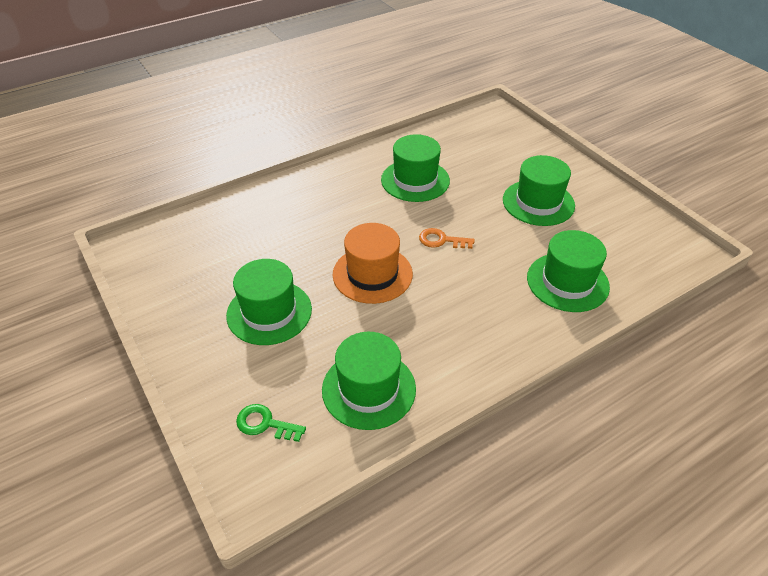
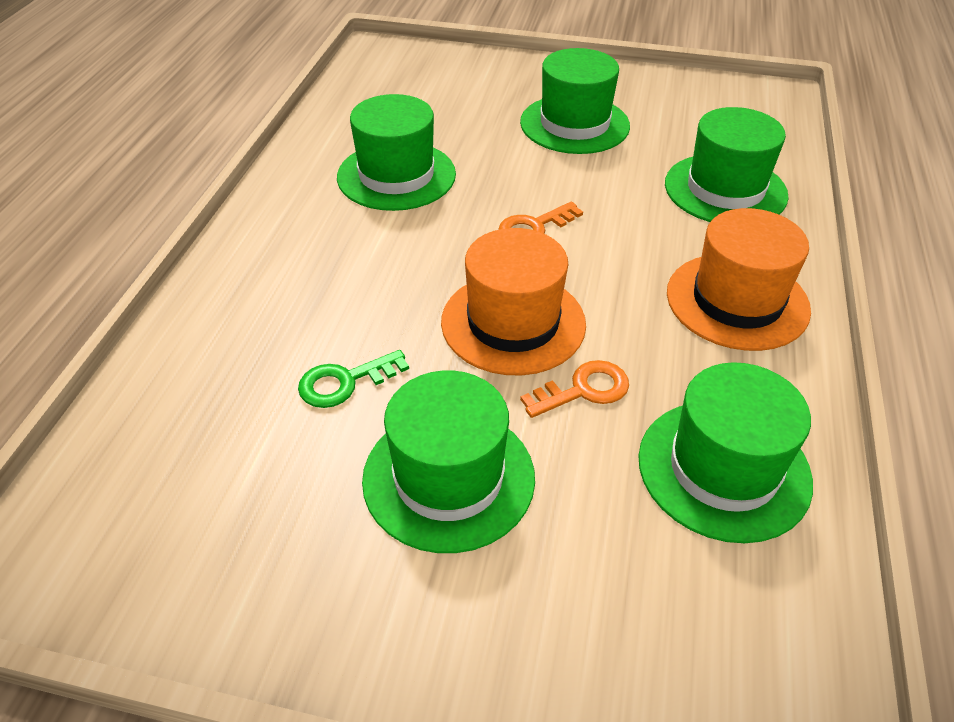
camera: 45 degrees left, 0 degrees up
(265, 424) = (678, 639): green key -> green key (345, 382)
(361, 319) = (583, 390): none -> orange key
(485, 334) = (737, 301): none -> orange hat

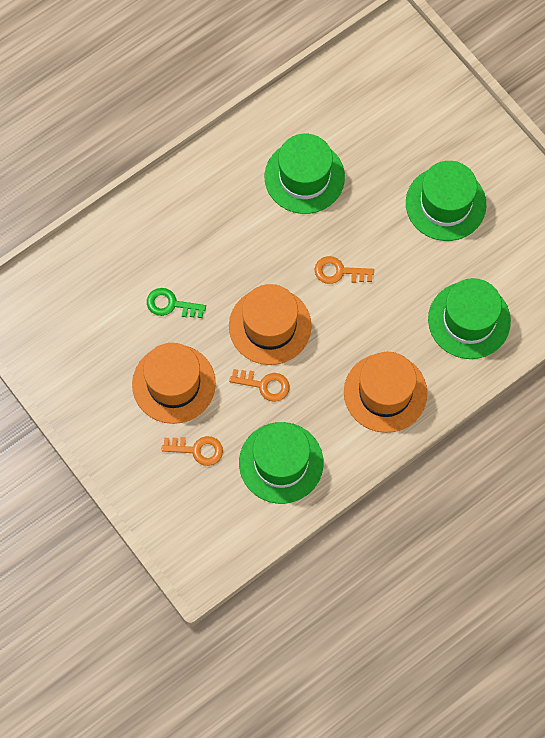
camera: 40 degrees right, 25 degrees up
(448, 478) = (173, 384): green hat -> orange hat
(585, 545) = (197, 450): none -> orange key

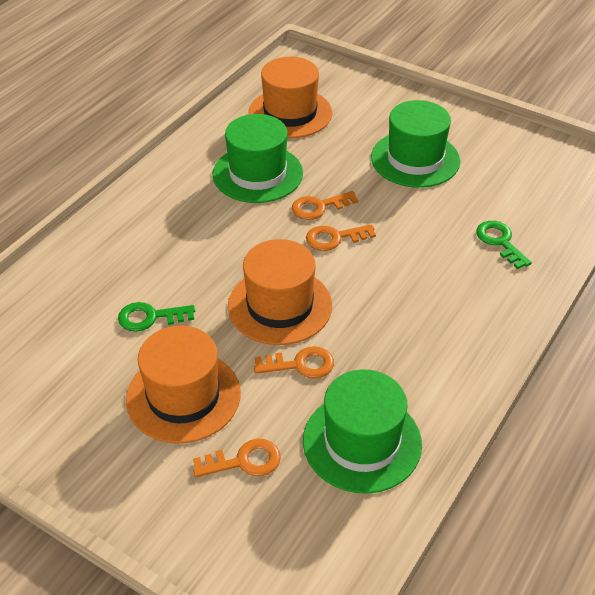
camera: 20 degrees left, 25 degrees down
(340, 233) = (319, 207): none -> orange key
(385, 392) = (449, 331): orange hat -> orange hat (290, 113)
(469, 320) = (500, 242): green hat -> green key

